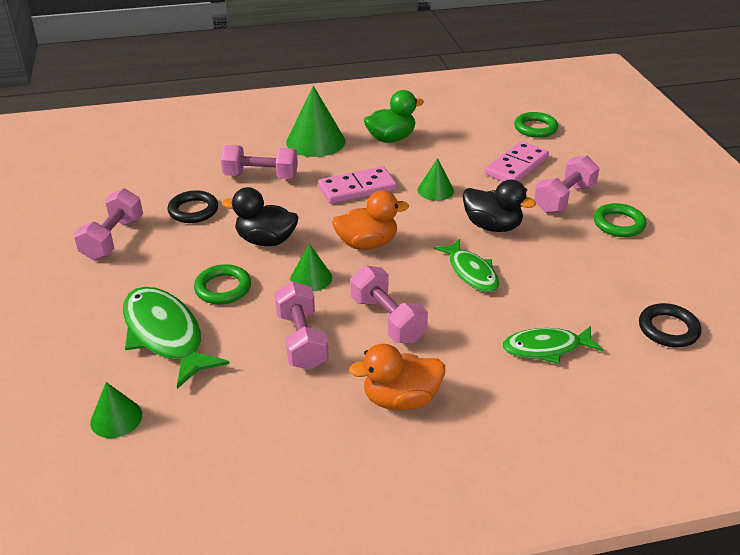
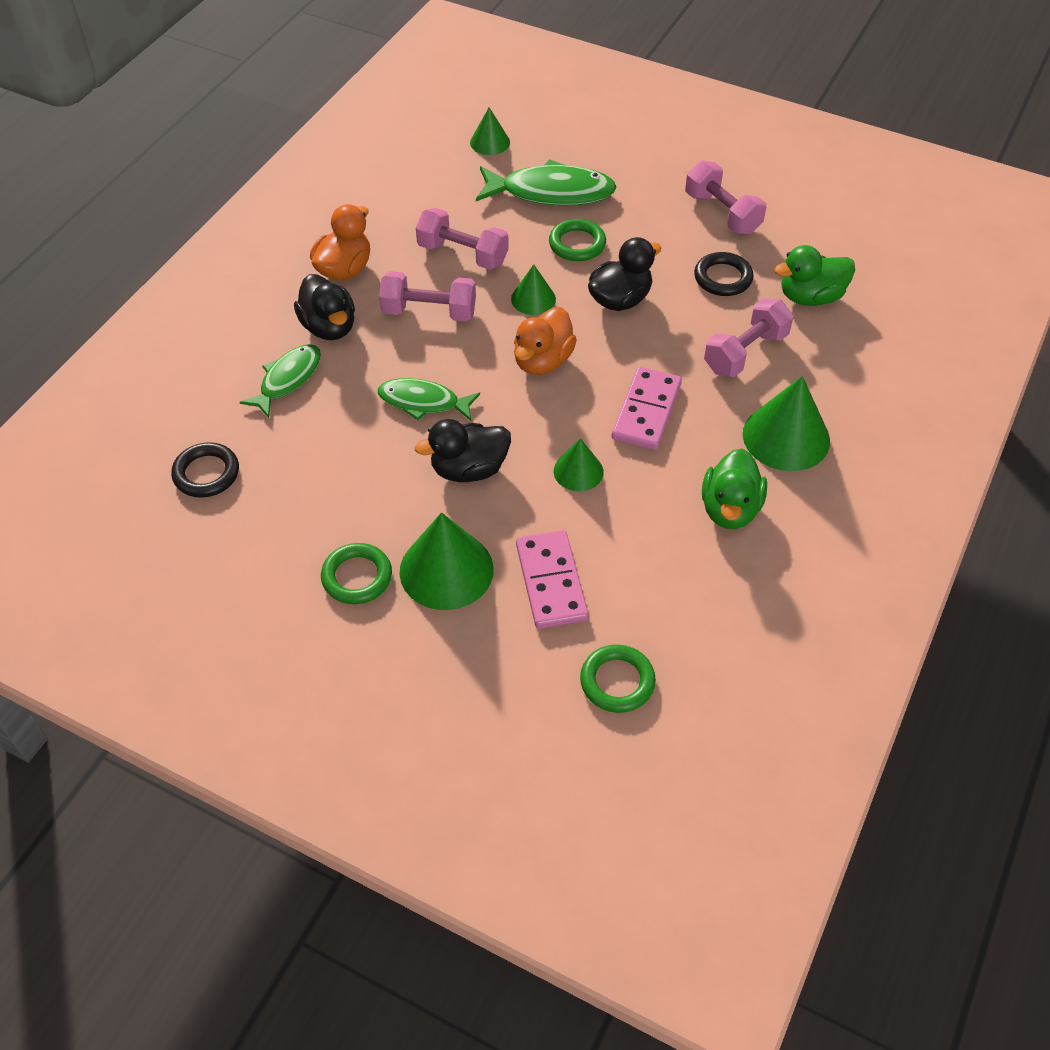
camera: 130 degrees right, 15 degrees up
(178, 173) = (810, 297): none -> green duck
(471, 362) = (329, 327): none -> black duck
(564, 199) = (446, 570): pink dumbbell -> green cone

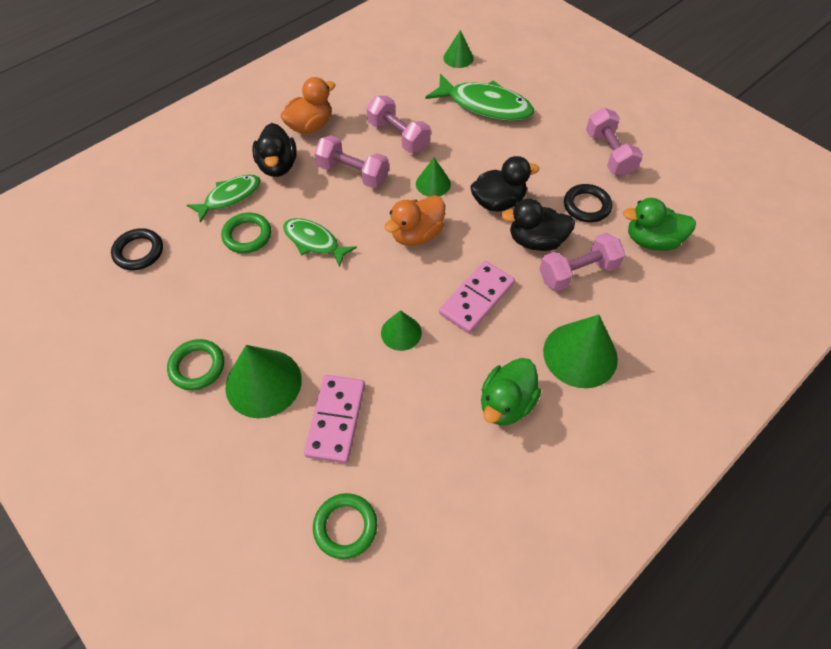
camera: 20 degrees right, 5 degrees up
(469, 469) = (320, 305): black duck -> black duck (536, 241)
(577, 244) = (486, 150): green ring -> green ring (247, 235)

